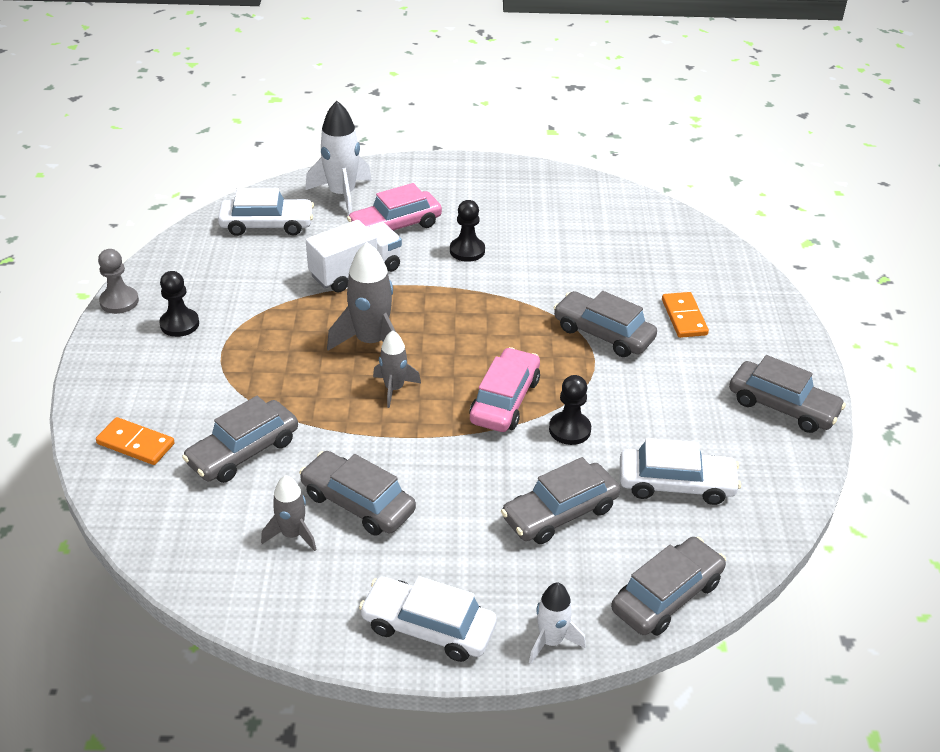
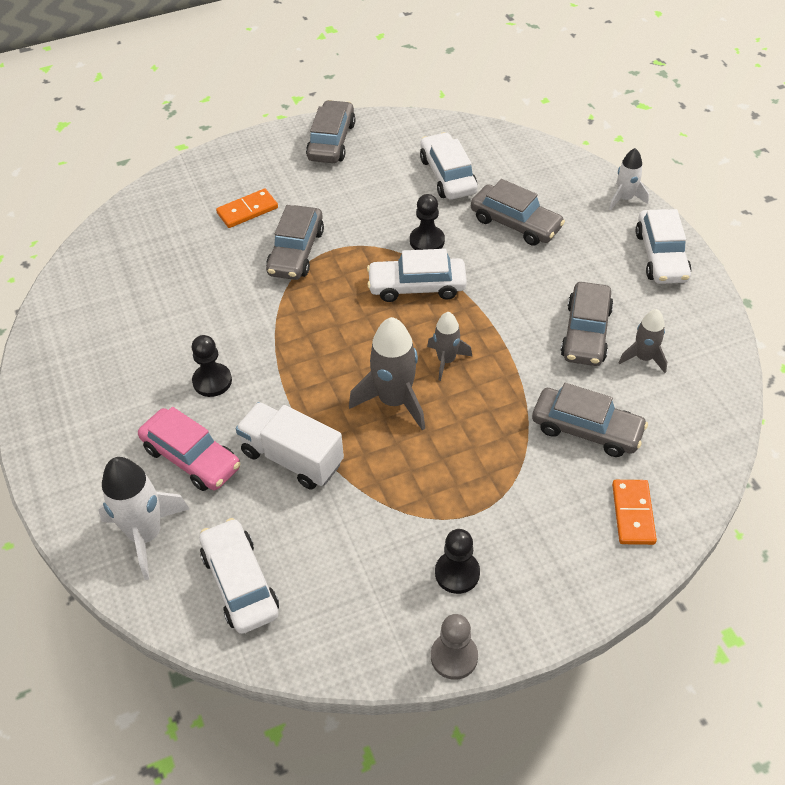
camera: 110 degrees left, 10 degrees up
(505, 400) = (417, 286): pink car -> white car
(667, 596) = (550, 159): grey car -> none

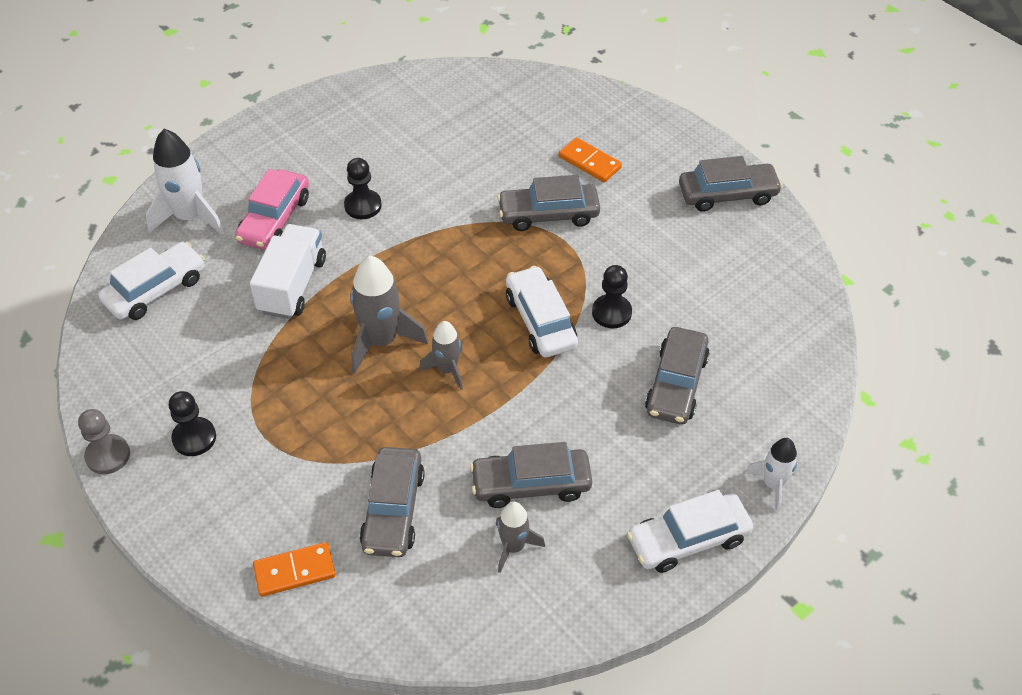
camera: 70 degrees right, 0 degrees up
(448, 175) = (725, 305): white car -> none

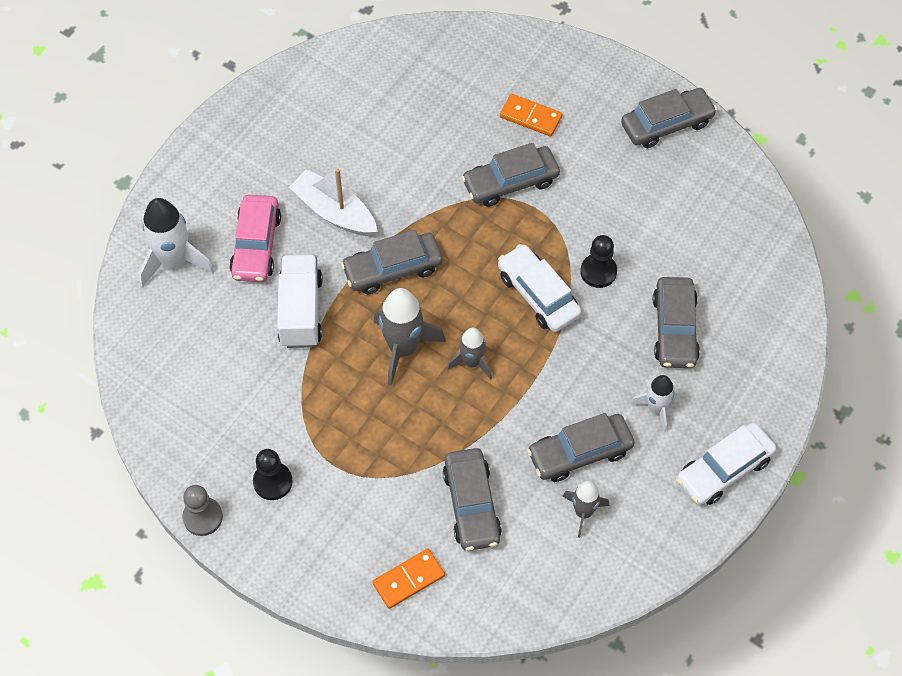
camera: 15 degrees left, 10 degrees up
(156, 290) = (175, 345): white car -> none
(363, 206) = (334, 212): black pawn -> white boat
(400, 267) = (392, 269): none -> grey car
(773, 484) = (780, 403): white rocket -> white rocket (656, 409)

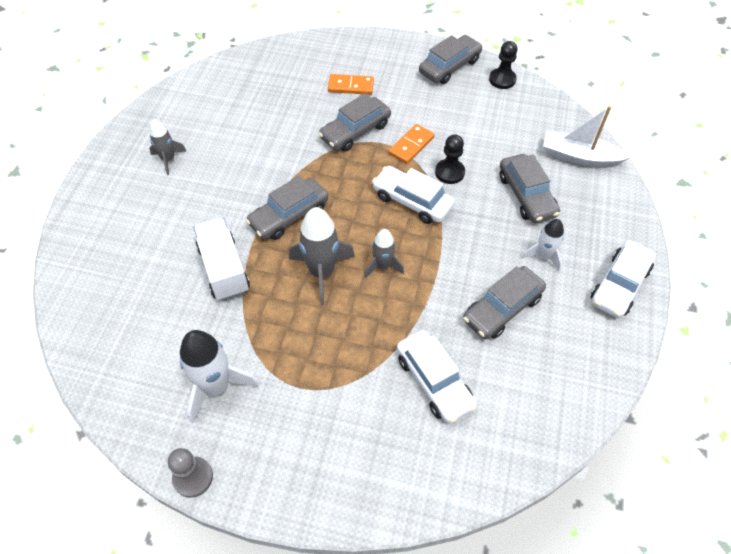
camera: 20 degrees left, 5 degrees down
(174, 261) = (99, 262): white rocket -> white rocket (216, 387)
(256, 245) = (168, 230): pink car -> none
(273, 482) = (249, 421): black pawn -> black pawn (502, 80)
(334, 212) = (225, 188): white boat -> white boat (579, 157)
(408, 580) = (408, 468): orange domino -> orange domino (411, 145)
(471, 505) = (434, 381): grey car -> white car
(583, 512) = (529, 356): grey rocket -> grey rocket (168, 160)

